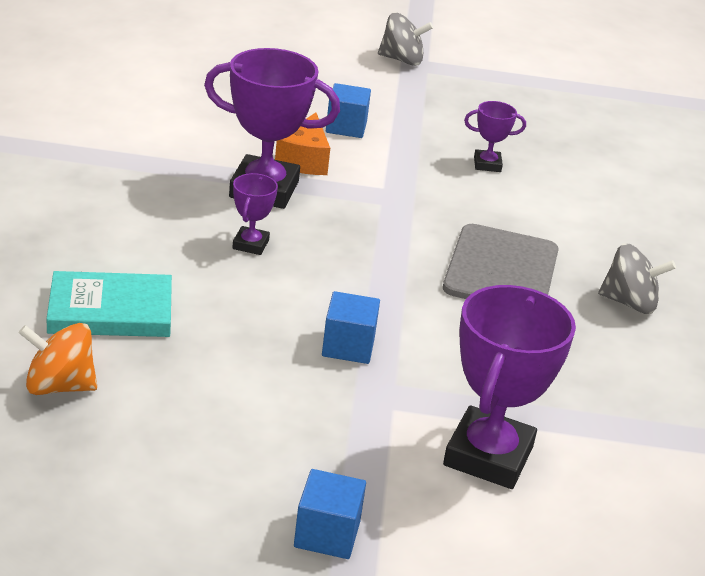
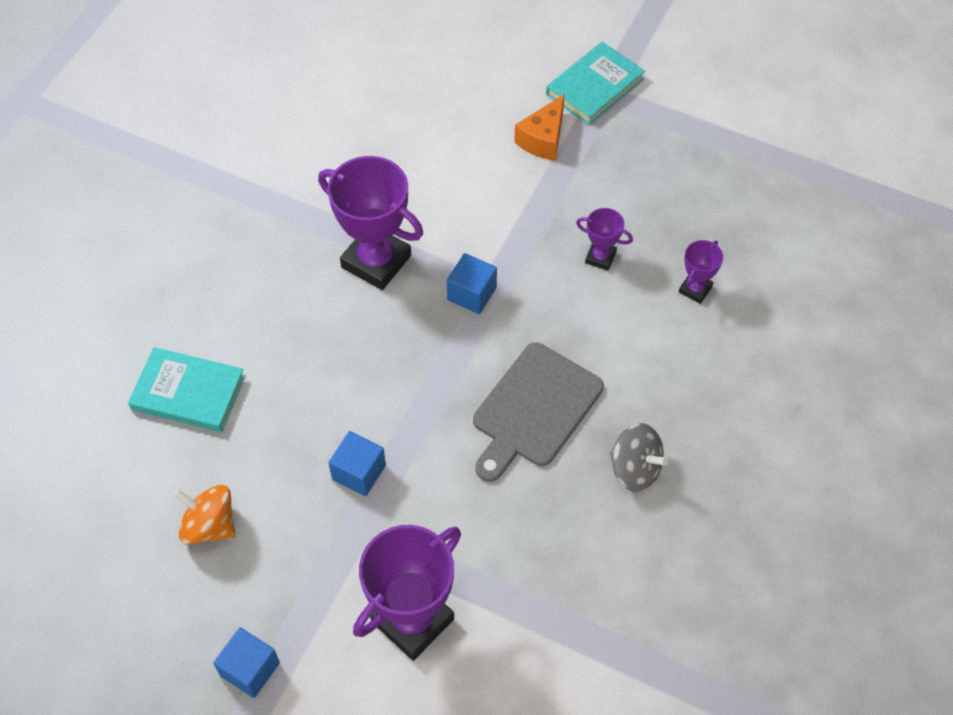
camera: 25 degrees right, 25 degrees up
(59, 386) = (119, 470): orange spinning top -> orange spinning top (210, 525)
(250, 244) = (333, 332): purple trophy -> purple trophy (695, 289)
(304, 160) = (430, 226): orange cheese -> orange cheese (543, 139)
(346, 127) = (491, 183): blue cube -> blue cube (472, 294)
(402, 60) = (595, 87): grey spinning top -> turquoise book

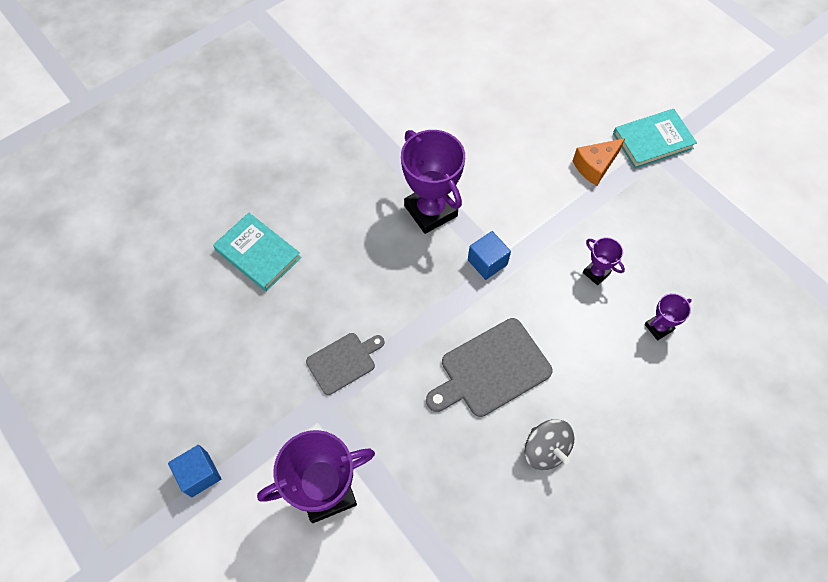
camera: 25 degrees right, 5 degrees up
(210, 525) = (225, 356): orange spinning top -> none
(359, 472) = (343, 362): blue cube -> grey cutting board

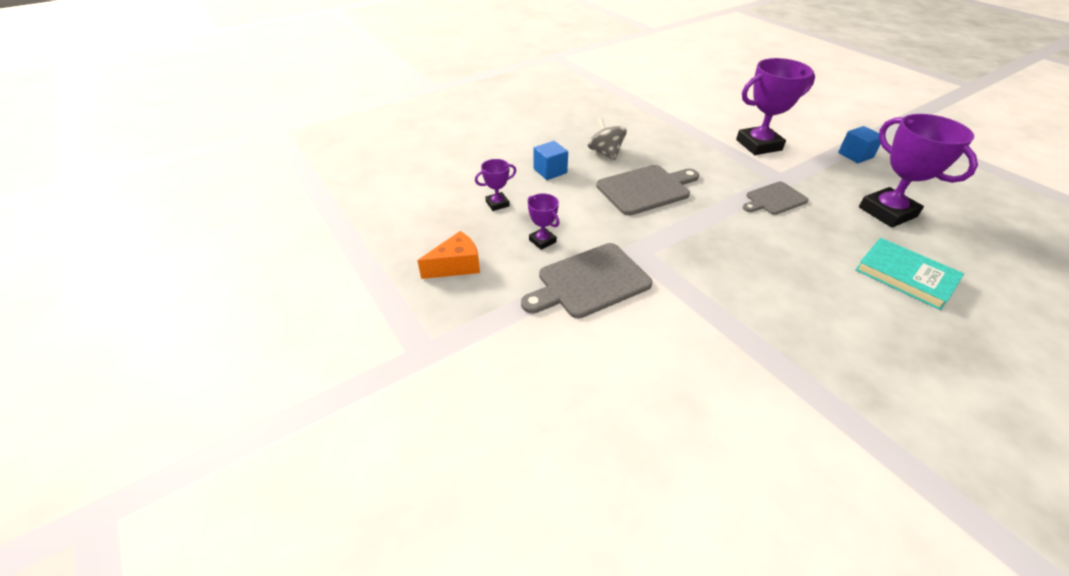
camera: 175 degrees left, 20 degrees down
(430, 211) = (723, 303): purple trophy -> purple trophy (887, 212)
(487, 262) = (653, 255): blue cube -> blue cube (550, 171)
(544, 225) = (589, 281): none -> grey cutting board
(595, 166) = (515, 339): orange cheese -> orange cheese (456, 266)
(652, 141) = (426, 366): turquoise book -> none

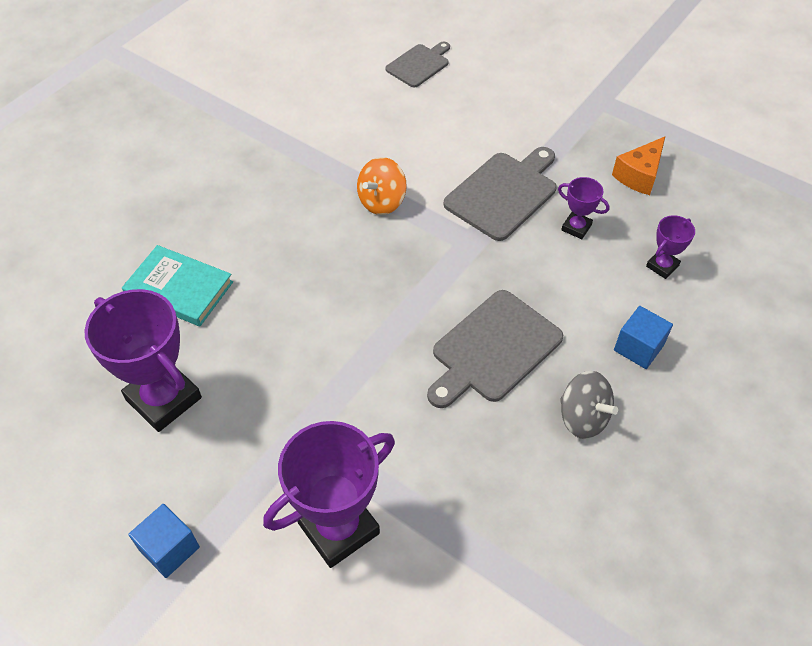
camera: 160 degrees right, 10 degrees up
(712, 303) = (382, 201): none -> orange spinning top
(774, 199) = (317, 380): grey cutting board -> grey cutting board (419, 65)

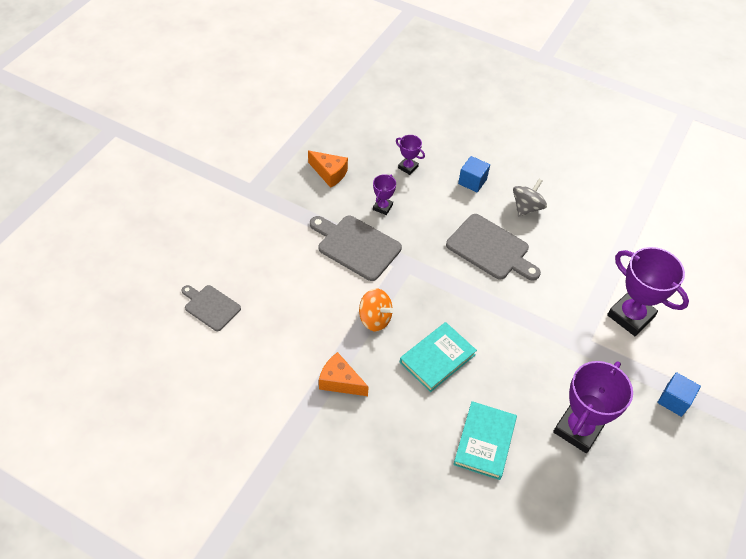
camera: 100 degrees left, 0 degrees up
(297, 163) = (340, 381): none -> orange cheese
(310, 257) = (437, 358): none -> turquoise book

